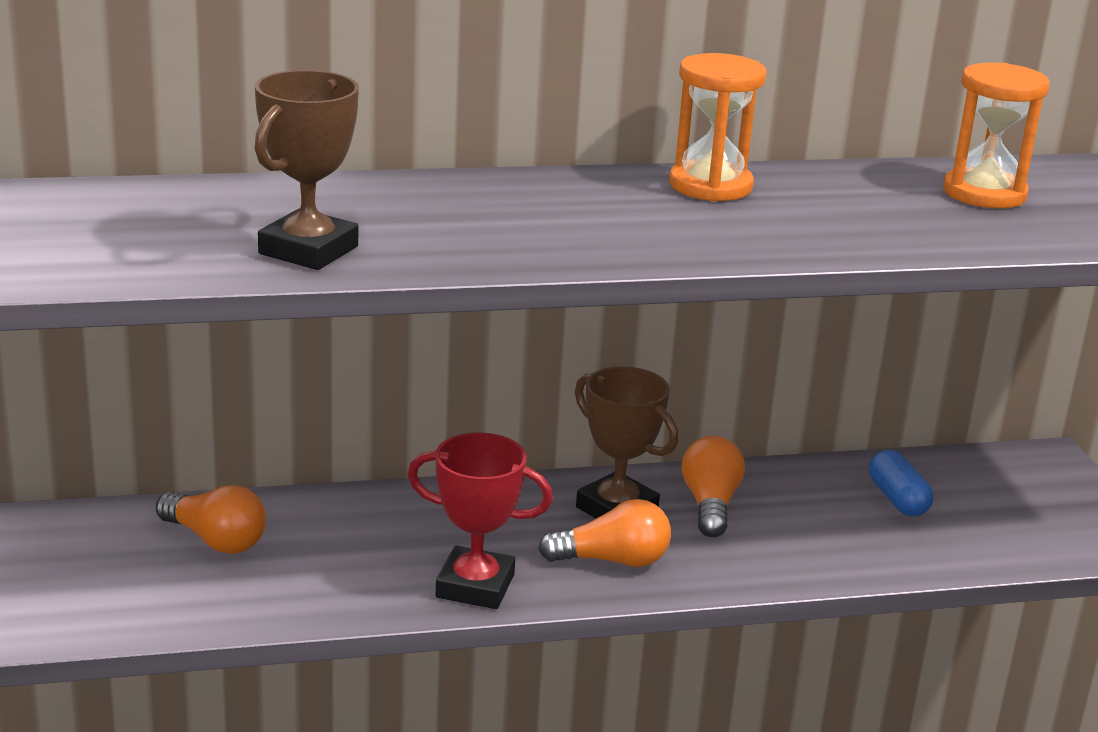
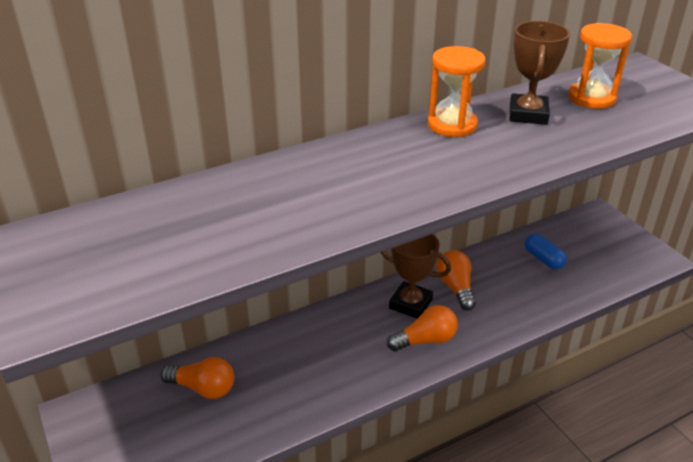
camera: 15 degrees left, 10 degrees up
(308, 250) = (258, 236): brown trophy -> brown trophy (528, 114)
(475, 586) = (363, 379): red trophy -> none

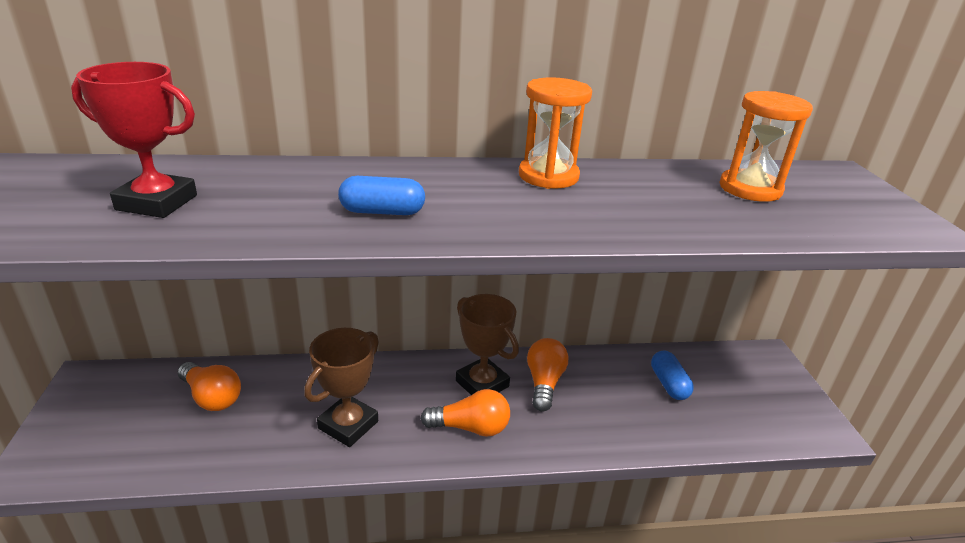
camera: 20 degrees right, 5 degrees down
(193, 235) = (157, 202): none -> red trophy
(368, 192) = (382, 212): none -> blue capsule
(528, 114) = (651, 186): brown trophy -> brown trophy (348, 425)

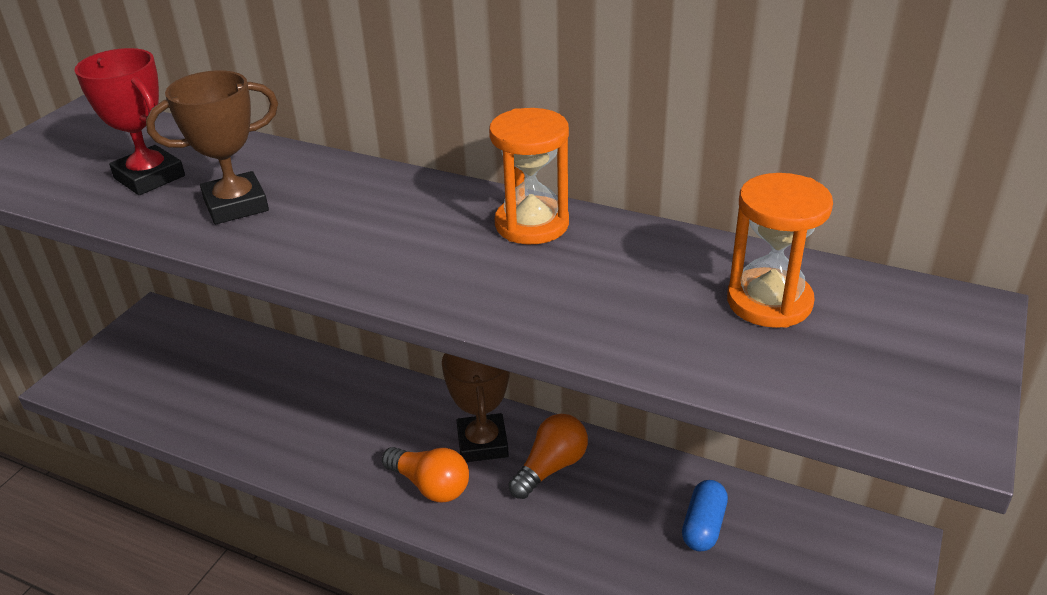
camera: 35 degrees right, 5 degrees up
(212, 397) = (231, 366): orange light bulb -> none
(348, 425) = (321, 437): brown trophy -> brown trophy (236, 205)
(382, 212) = (311, 231): blue capsule -> none

